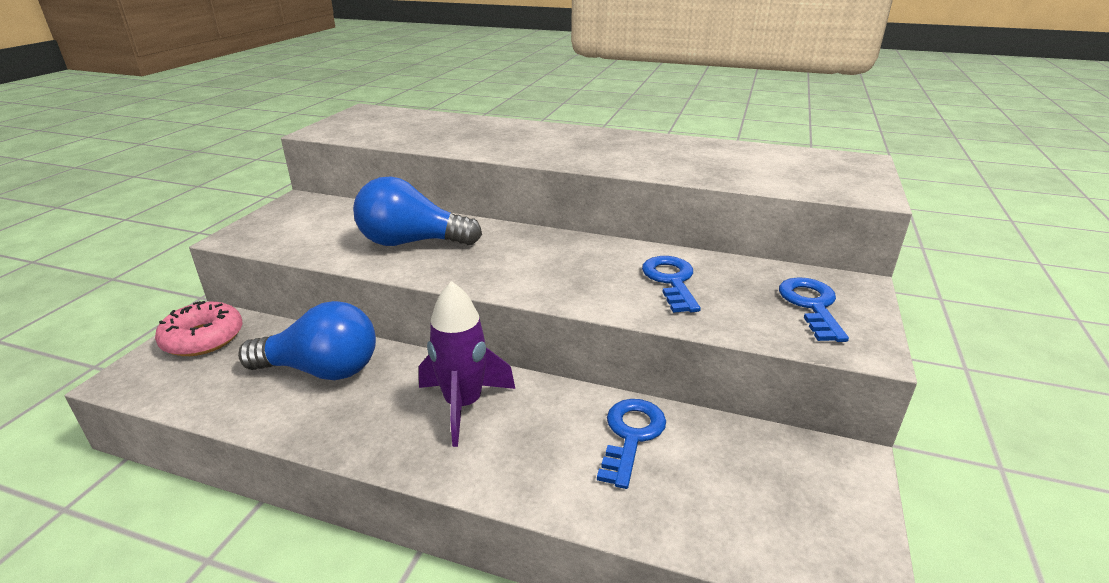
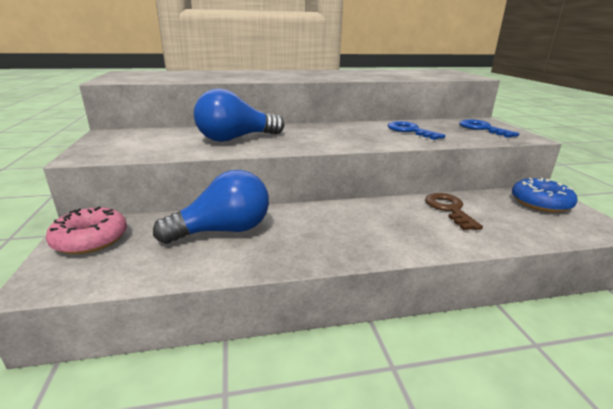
camera: 30 degrees left, 5 degrees down
(463, 405) = (345, 221): purple rocket -> none
(631, 435) = (449, 209): blue key -> brown key
(809, 479) = (540, 203): none -> blue donut

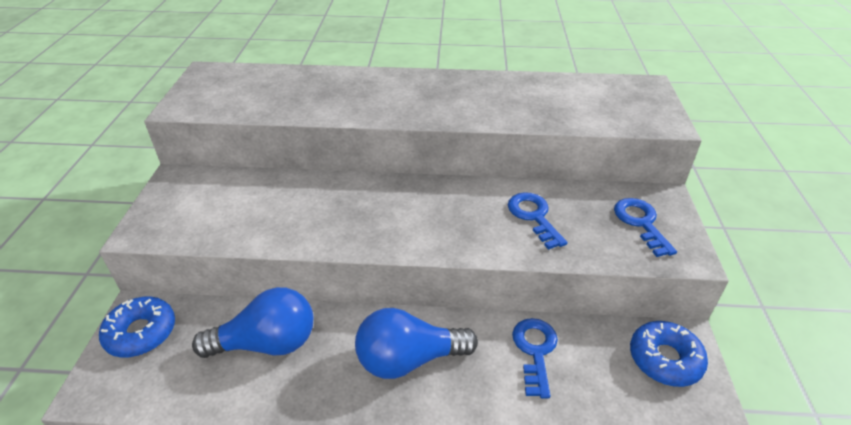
camera: 15 degrees right, 15 degrees up
(90, 239) = (141, 333): pink donut -> blue donut
(235, 139) = (307, 211): blue light bulb -> blue light bulb (408, 359)
(449, 209) = (535, 351): brown key -> blue key

